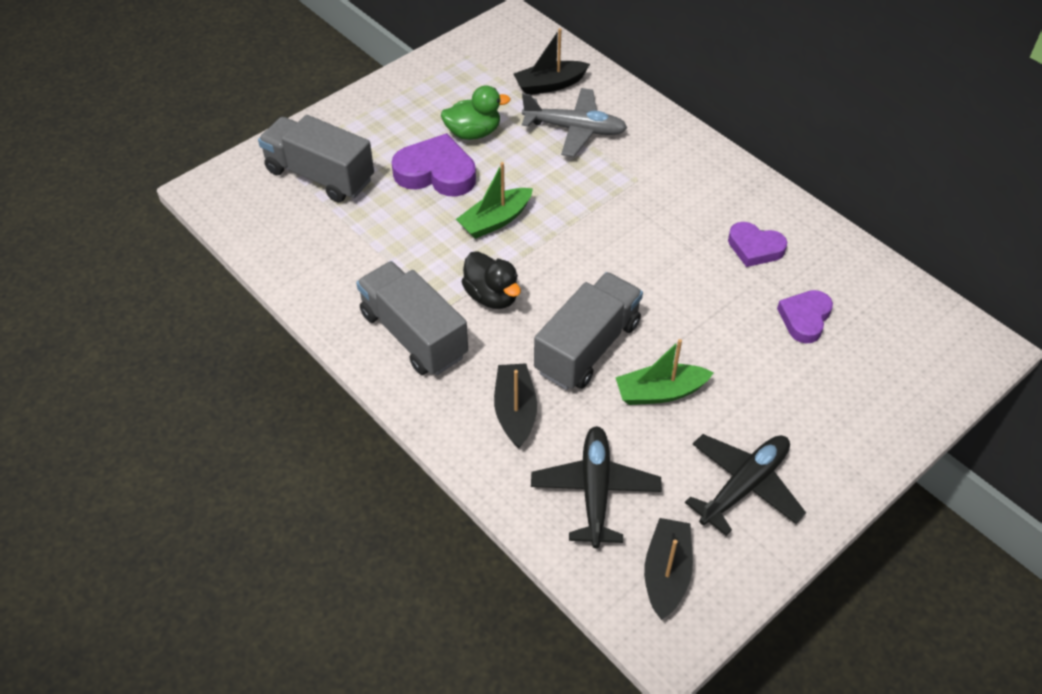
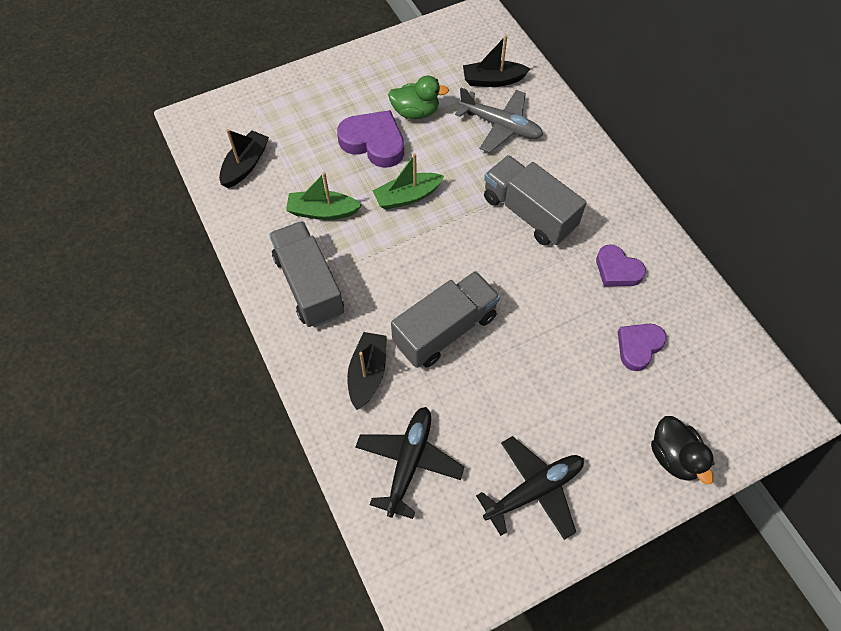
camera: 15 degrees right, 10 degrees up
(320, 175) = (281, 126): grey truck -> grey truck (528, 213)
(492, 296) = (382, 265): black duck -> black duck (674, 456)
(660, 392) = (492, 386): green boat -> green boat (322, 211)
(666, 574) = (442, 553): black boat -> black boat (245, 165)

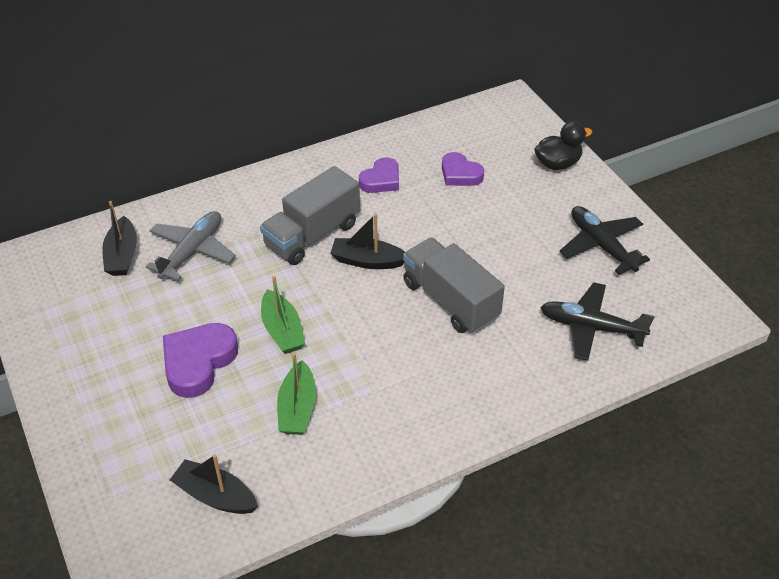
camera: 90 degrees left, 15 degrees down
(309, 285) = (400, 415): grey truck -> none
(367, 374) = (504, 360): black boat -> black boat (367, 261)
(415, 112) = (157, 324): green duck -> none

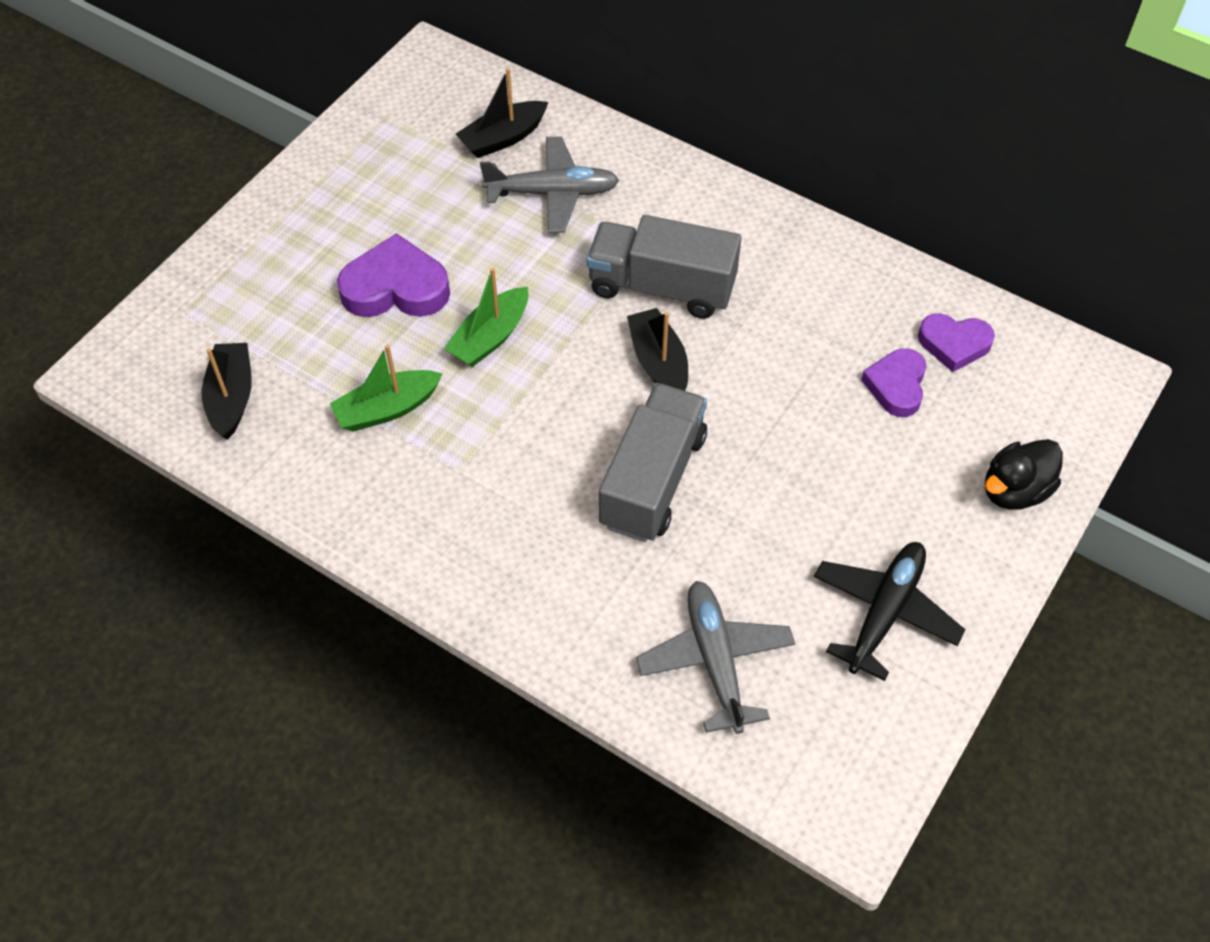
camera: 60 degrees right, 10 degrees up
(381, 180) = (814, 307): purple heart -> purple heart (954, 344)
(557, 164) = (1015, 490): black duck -> black duck turned 105 degrees clockwise
(590, 327) = (715, 660): black plane -> grey plane

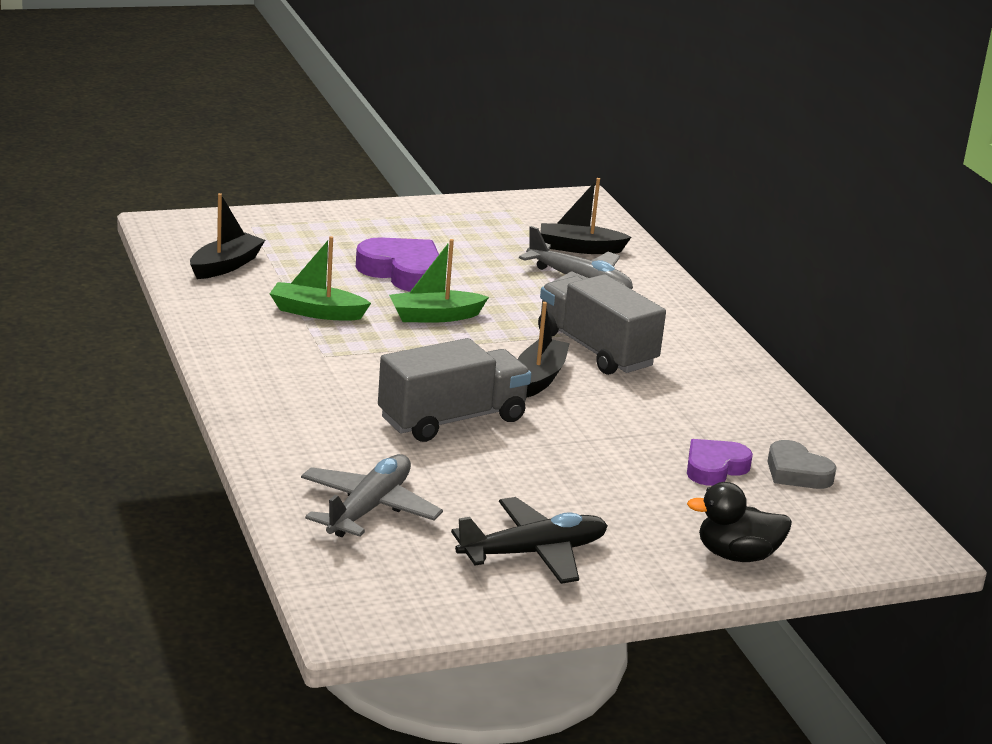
camera: 35 degrees right, 30 degrees down
(954, 344) = (796, 472): purple heart -> grey heart

